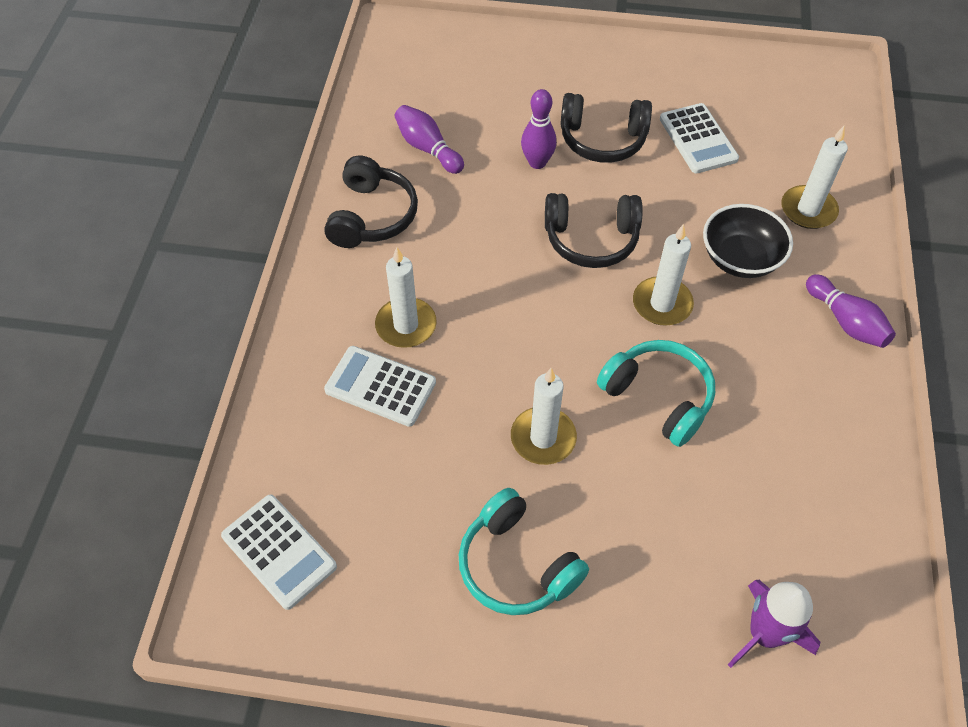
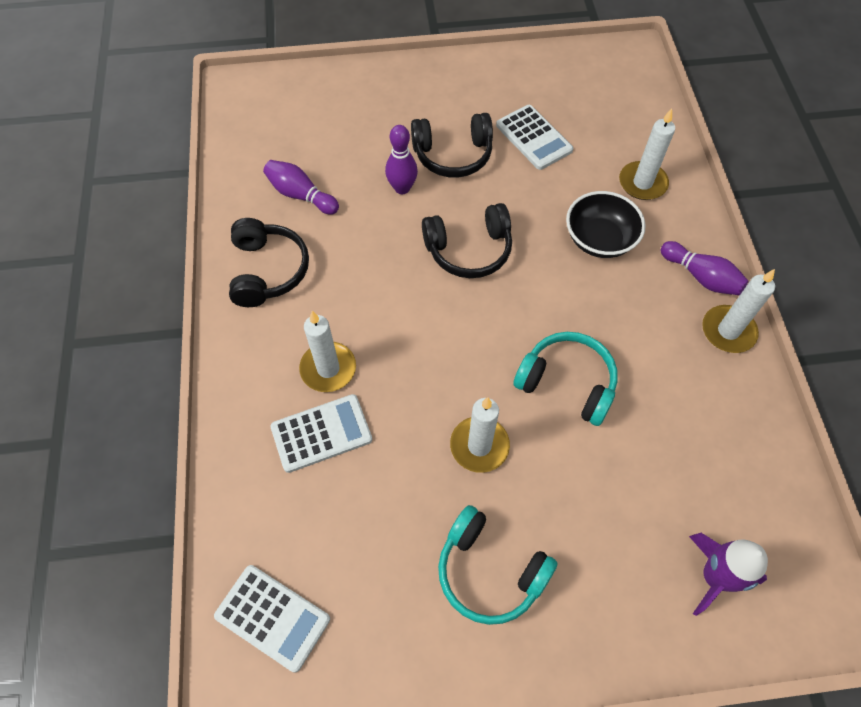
camera: 15 degrees left, 5 degrees up
(380, 386) = (321, 433): white calculator -> white calculator turned 150 degrees clockwise
(662, 304) = (546, 296): white candle -> white candle (728, 331)

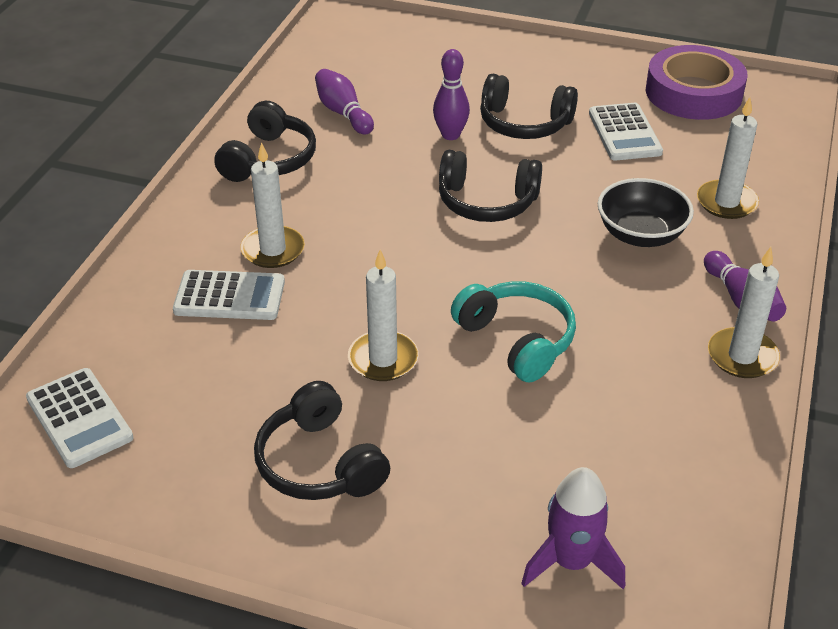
camera: 25 degrees right, 20 degrees down
(490, 571) = (319, 463): turquoise headphones -> black headphones
(562, 77) = (693, 92): none -> purple tape

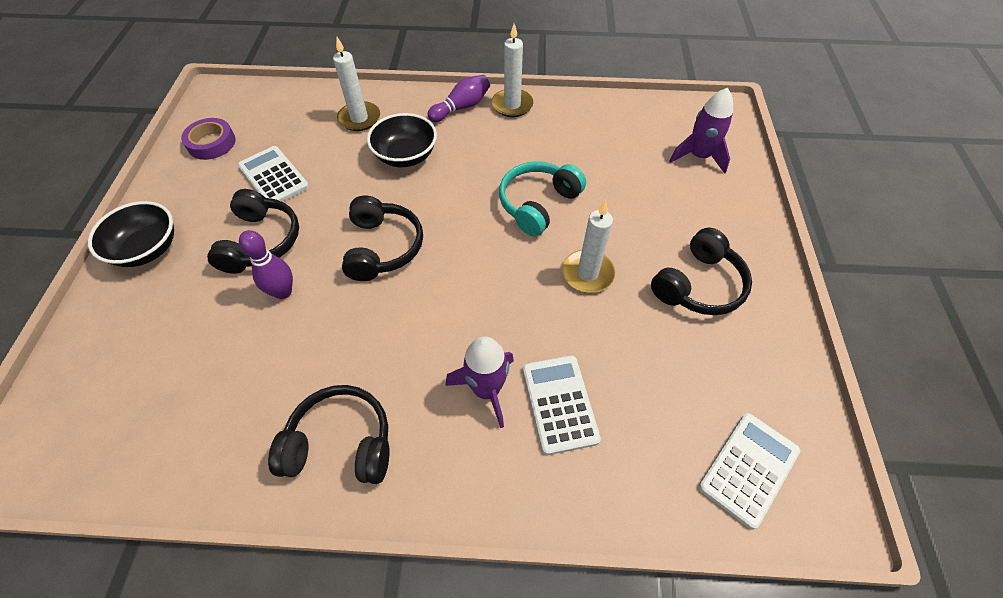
camera: 105 degrees left, 15 degrees up
(273, 250) = (486, 389): white candle -> purple rocket
(343, 113) = (245, 396): purple bowling pin -> none
(537, 60) = (147, 249): none -> black bowl
(624, 133) = (273, 177): white calculator -> white calculator turned 105 degrees counterclockwise
(693, 92) = (211, 143): purple tape -> purple tape, size x0.59

